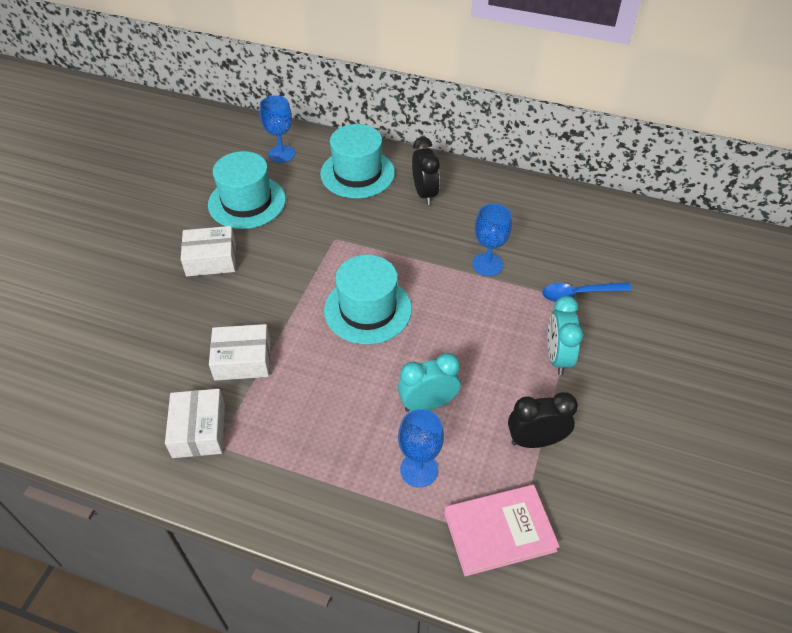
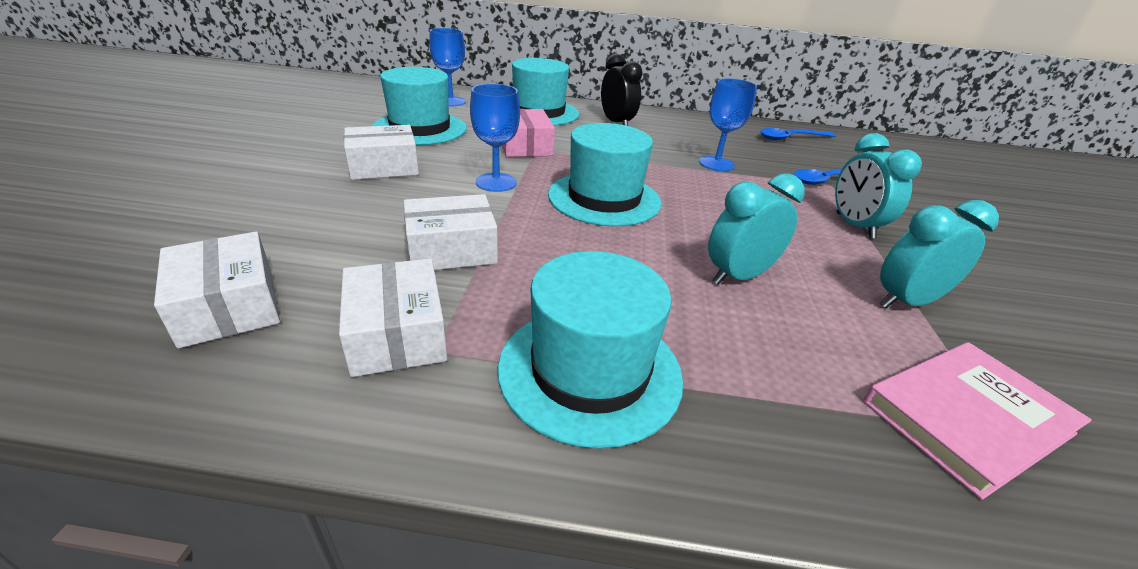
camera: 15 degrees left, 15 degrees down
(112, 399) = (229, 306): none -> white box
(297, 470) = (590, 371): none -> turquoise hat
(327, 232) = (524, 146): none -> pink box
(419, 470) = (781, 349): blue goblet -> blue goblet (496, 182)
(535, 440) = (906, 301): black clock -> turquoise clock
(589, 223) = (791, 138): none -> blue spoon

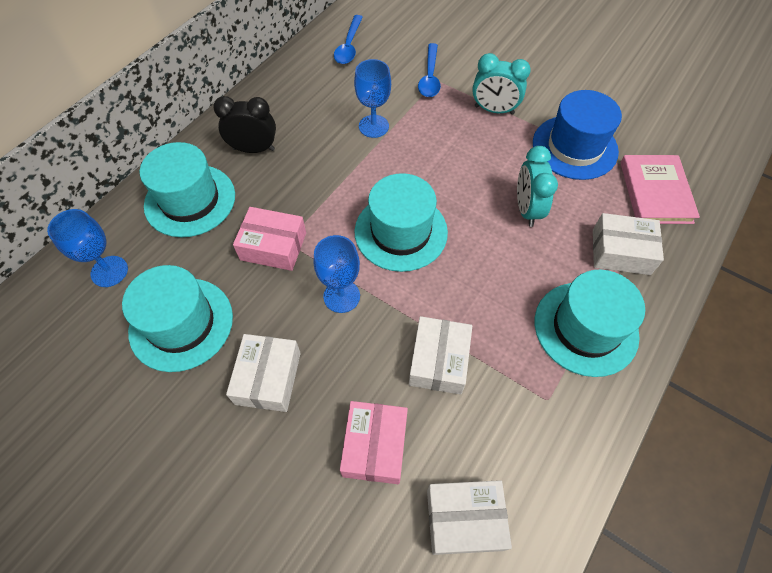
camera: 60 degrees left, 25 degrees up
(323, 229) = (375, 446): none -> pink box
(397, 333) = (526, 417): white box -> white box (620, 251)
(906, 301) = (574, 147): turquoise clock -> blue hat

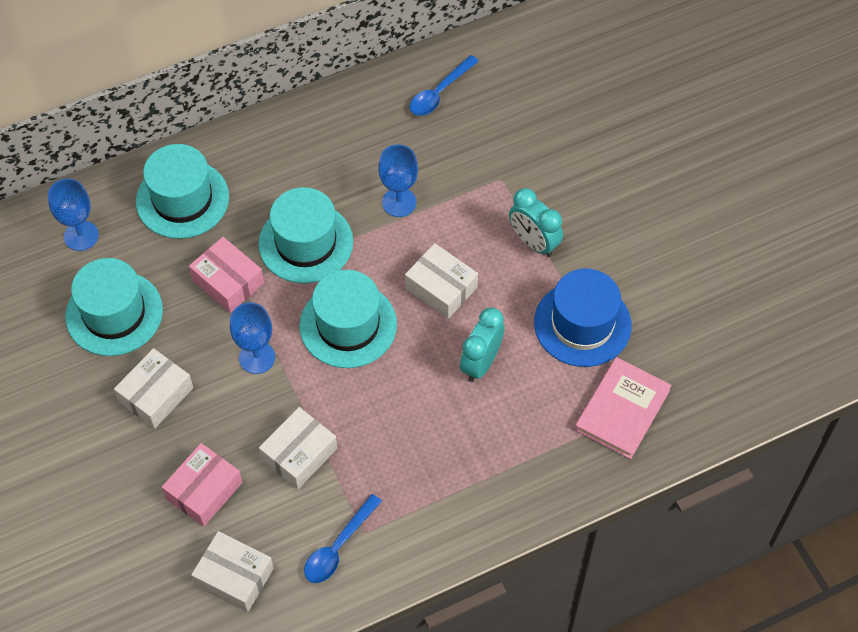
camera: 30 degrees right, 0 degrees up
(254, 149) = (269, 172): black clock -> none
(430, 77) = (496, 171): blue spoon -> blue spoon (338, 547)
(585, 328) = (444, 494): turquoise hat -> turquoise hat (306, 243)
(620, 251) = (535, 447): white box -> white box (441, 288)

